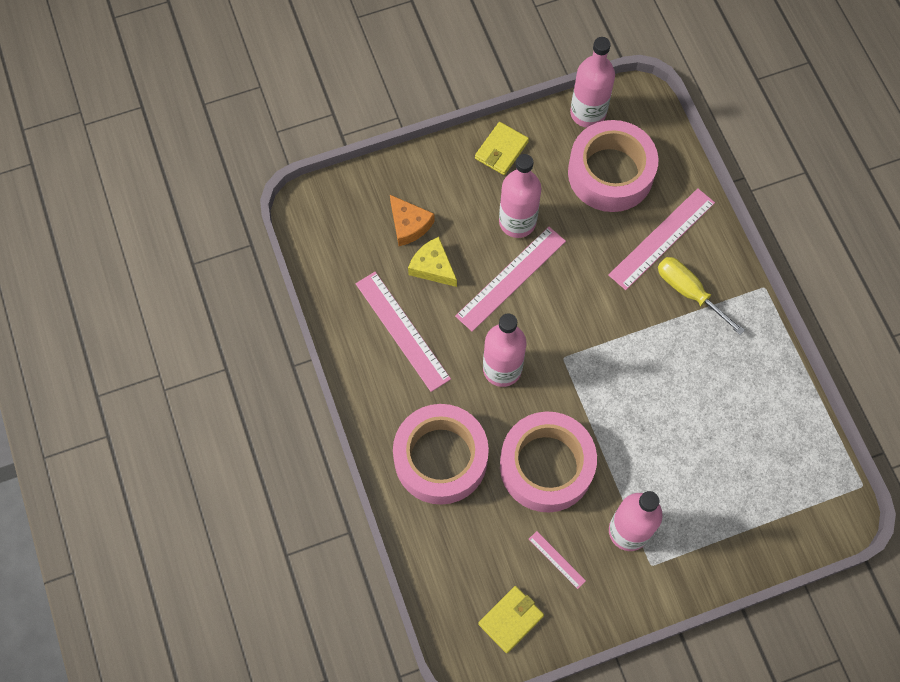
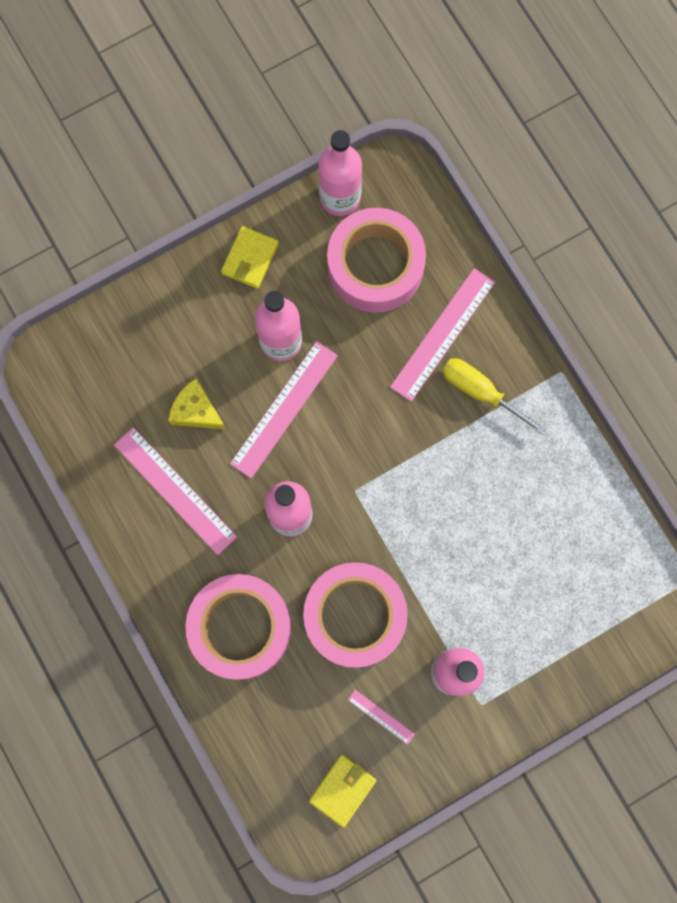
camera: 10 degrees left, 10 degrees up
(409, 225) = (161, 365): orange cheese -> none

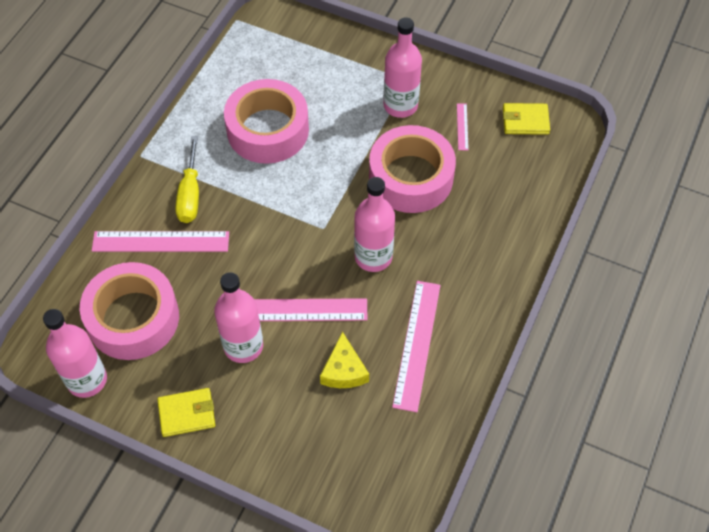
camera: 125 degrees left, 20 degrees down
(240, 627) = (477, 239): pink tape -> pink tape (268, 130)

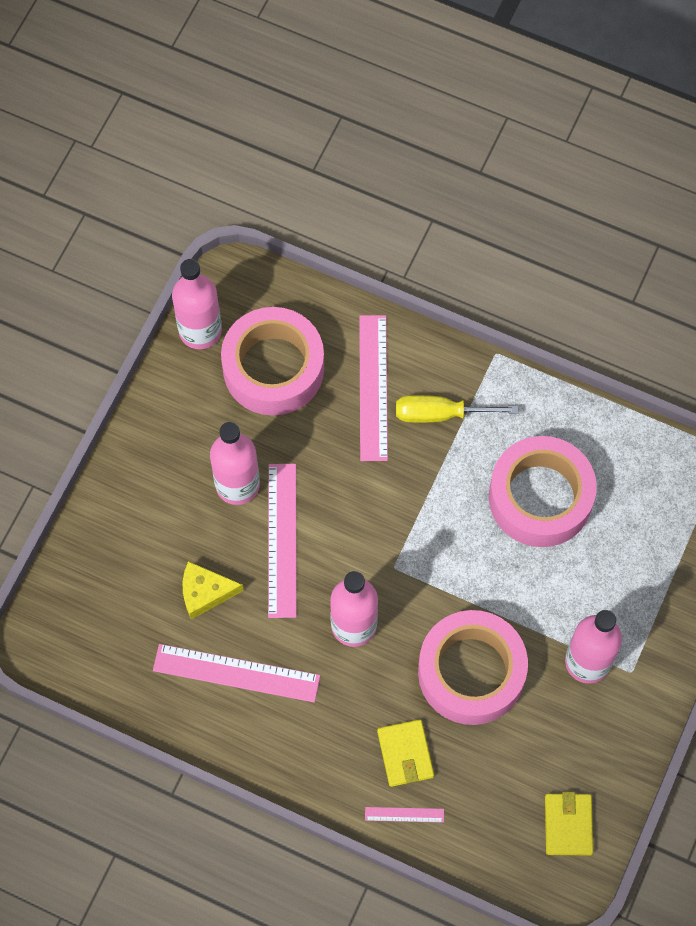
camera: 90 degrees right, 10 degrees up
(187, 414) = (158, 432): yellow wallet -> yellow wallet (405, 754)
(462, 126) = (555, 740): pink ruler -> pink ruler (404, 814)

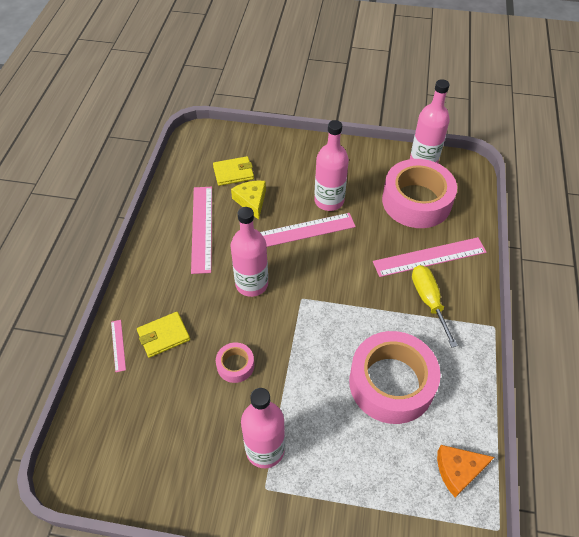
camera: 75 degrees right, 15 degrees down
(471, 672) = (235, 365): pink tape -> pink tape, size x0.45
(568, 825) = (123, 464): yellow wallet -> yellow wallet (233, 173)
(658, 465) = (458, 471): none -> orange cheese

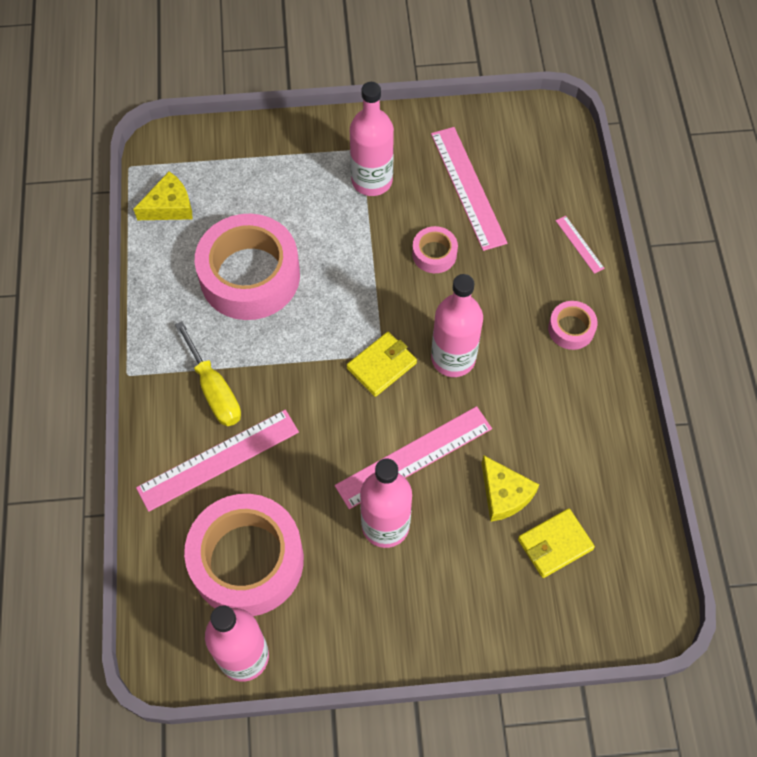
camera: 165 degrees right, 10 degrees up
(160, 284) = (571, 329): none -> pink tape
(163, 336) = (532, 267): yellow wallet -> yellow wallet (381, 366)
(201, 228) = (557, 427): pink ruler -> pink ruler (468, 187)
(458, 471) = (169, 206): orange cheese -> yellow cheese

